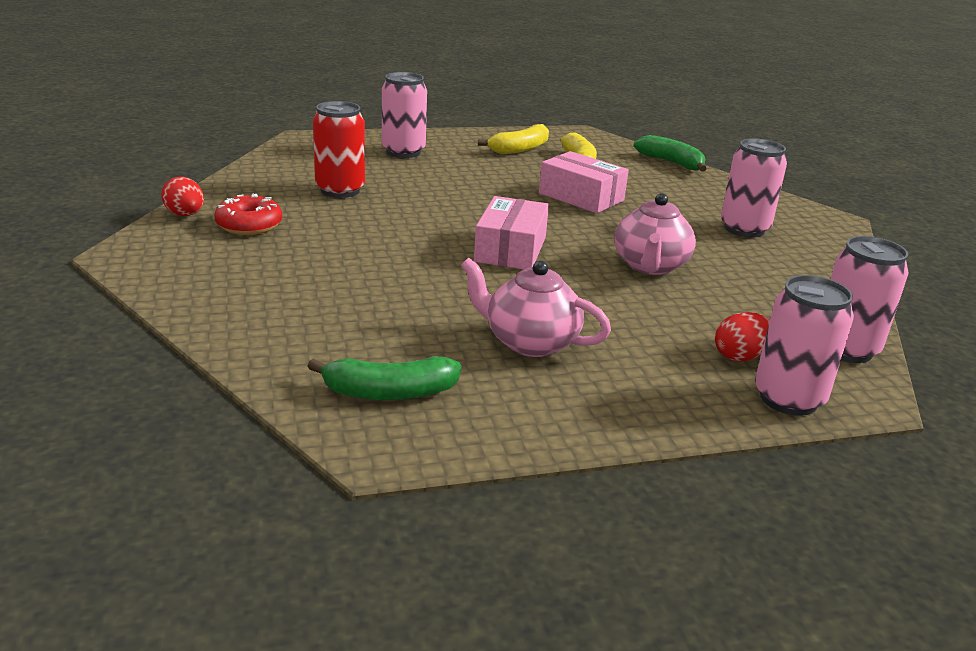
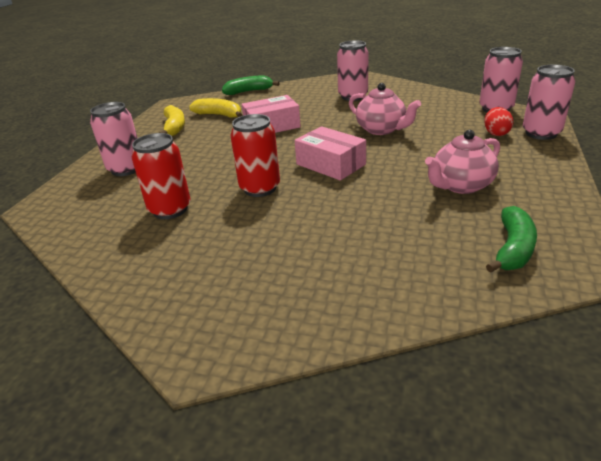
camera: 55 degrees left, 5 degrees up
(185, 215) = (138, 303): red egg -> none
(249, 225) = (197, 267): red donut -> none
(417, 222) = (260, 188): none -> red can

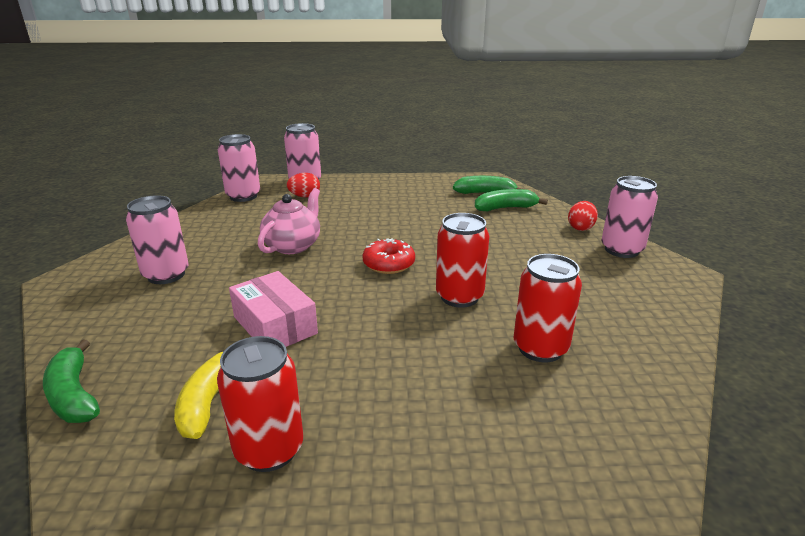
camera: 110 degrees left, 5 degrees down
(126, 169) = (462, 445): pink can -> pink can (621, 250)
(174, 127) = (269, 450): yellow banana -> red can
(331, 164) = (389, 264): pink box -> red donut
(369, 307) = (580, 228): none -> red egg
(452, 255) = (505, 208): none -> green banana
(460, 185) = (410, 207): pink teapot -> none

